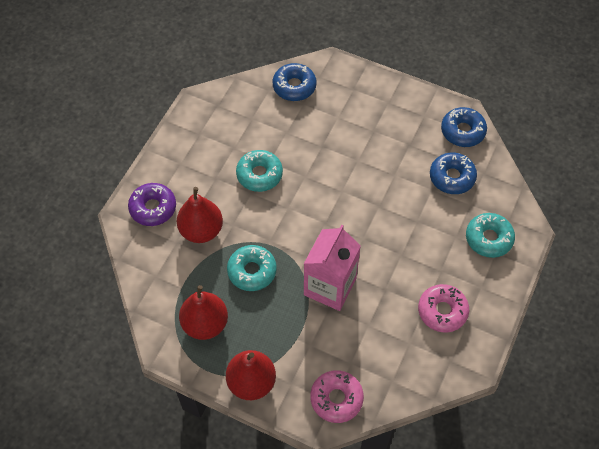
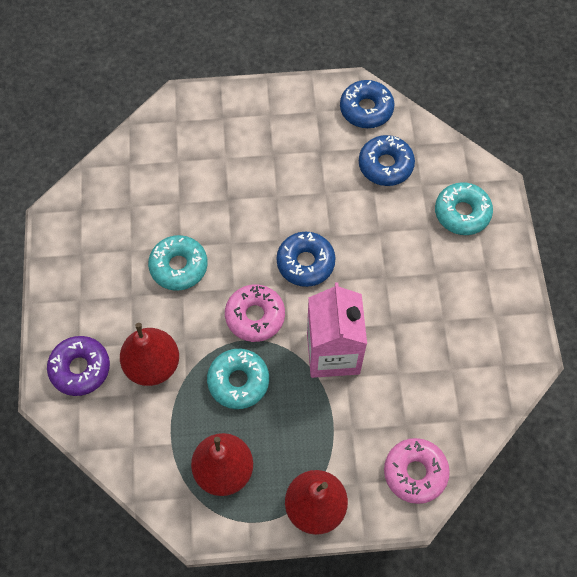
camera: 30 degrees left, 5 degrees up
(294, 86) = (155, 146): blue donut -> blue donut (305, 263)
(442, 311) = (463, 316): pink donut -> pink donut (255, 316)

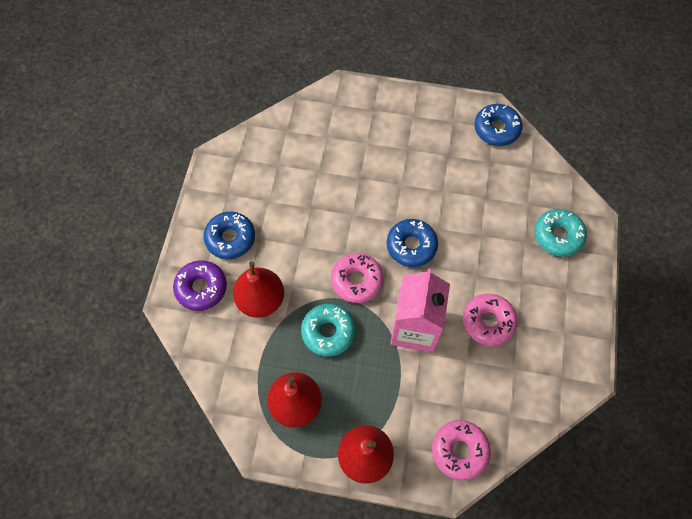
camera: 15 degrees right, 0 degrees up
(179, 266) = (304, 223): turquoise donut -> none
(385, 165) = (501, 180): blue donut -> blue donut (230, 238)
(410, 325) = (488, 322): none -> pink donut

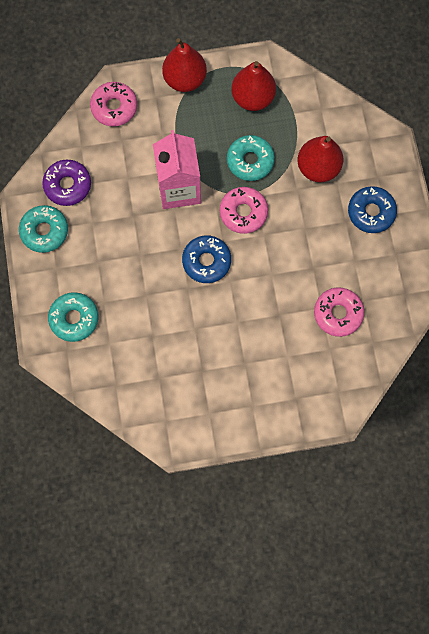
camera: 160 degrees right, 10 degrees up
(201, 288) = (373, 160): purple donut -> purple donut (68, 185)
(488, 322) = (118, 215): pink donut -> pink donut (338, 313)
(496, 129) = (162, 419): blue donut -> none
(571, 331) = (44, 231): none -> turquoise donut

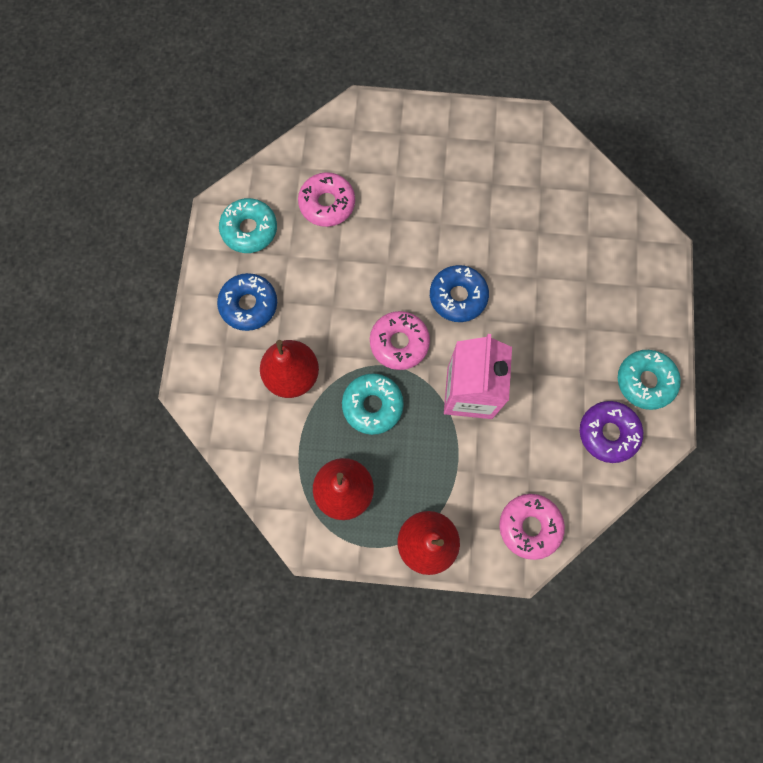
camera: 165 degrees left, 0 degrees up
(74, 318) = (624, 271): turquoise donut -> turquoise donut (249, 230)

